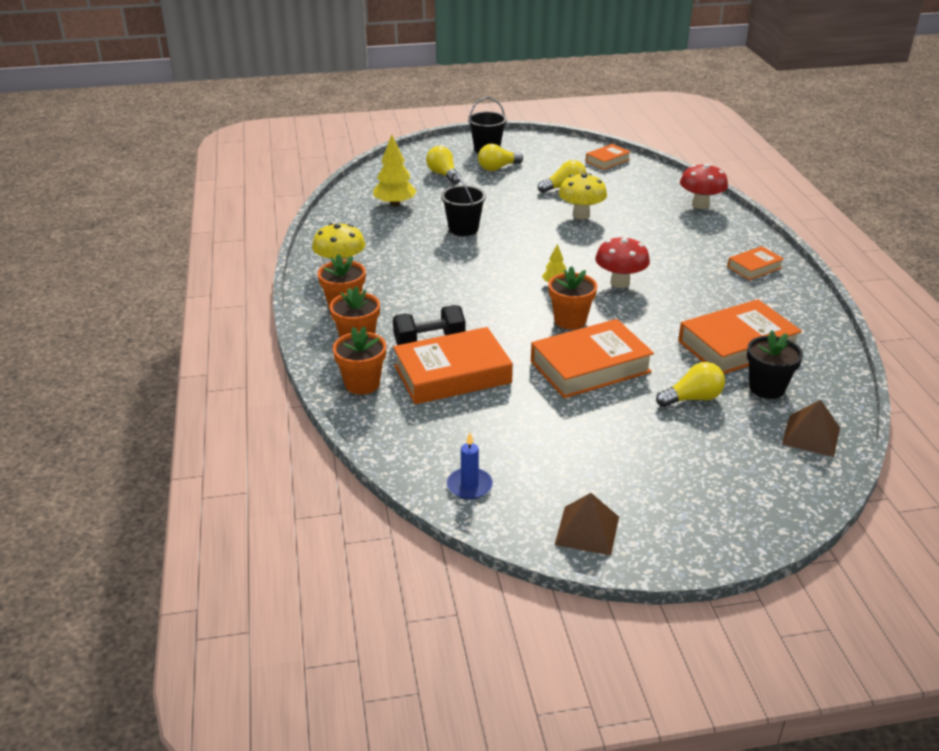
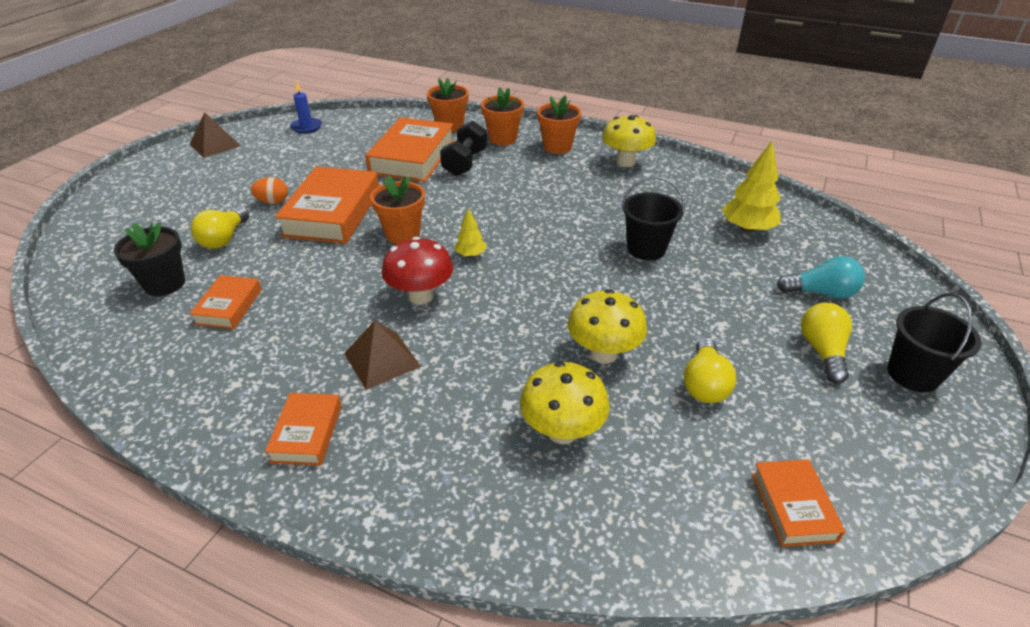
camera: 125 degrees right, 5 degrees up
(443, 175) = (821, 293): yellow light bulb -> turquoise light bulb
(619, 408) = (273, 202): none -> orange egg
(646, 210) = (562, 431): none -> yellow mushroom
(700, 205) = (521, 516): red mushroom -> none
(737, 345) = (229, 307): orange book -> orange book, size x0.52
(811, 435) = (96, 268): brown pyramid -> brown pyramid (382, 360)

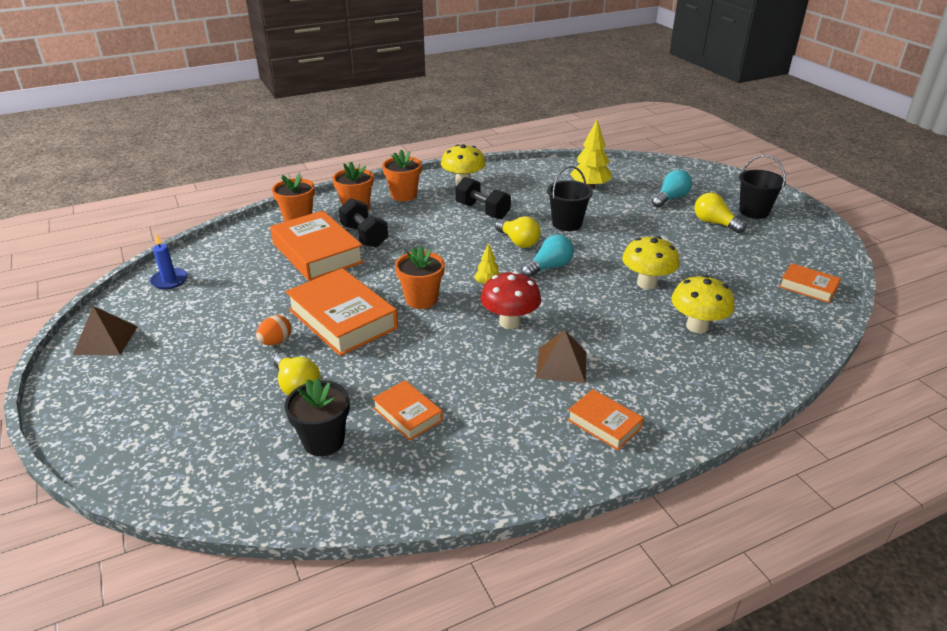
camera: 50 degrees left, 5 degrees down
(546, 275) = (549, 267): none -> turquoise light bulb
(593, 194) = (482, 211): none -> black dumbbell
(704, 384) = (704, 266): yellow light bulb -> yellow light bulb (518, 242)

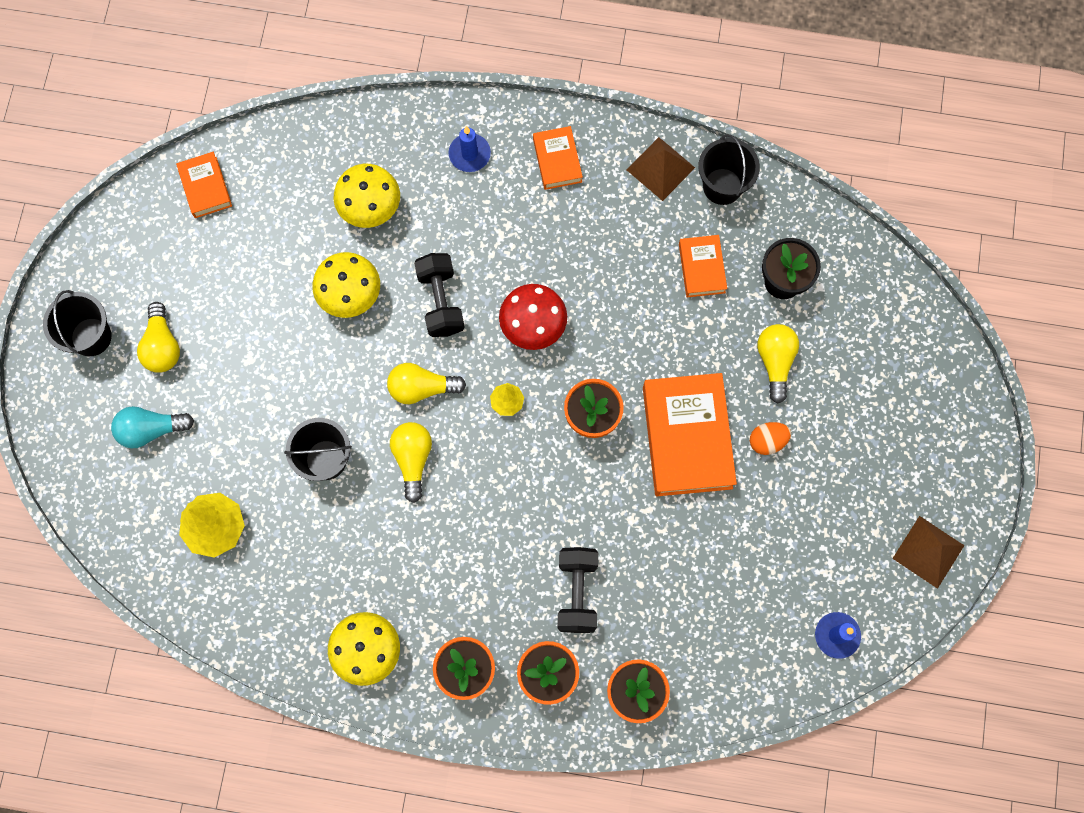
camera: 145 degrees left, 40 degrees up
(317, 253) = (651, 589): orange book -> none
(437, 484) = (722, 186): none -> black bucket
(482, 211) = (399, 558): black dumbbell -> black dumbbell (441, 301)
(549, 267) = (421, 388): turquoise light bulb -> yellow light bulb
(561, 364) = (534, 242): brown pyramid -> brown pyramid (660, 168)
(676, 391) = (469, 154): none -> blue candle

